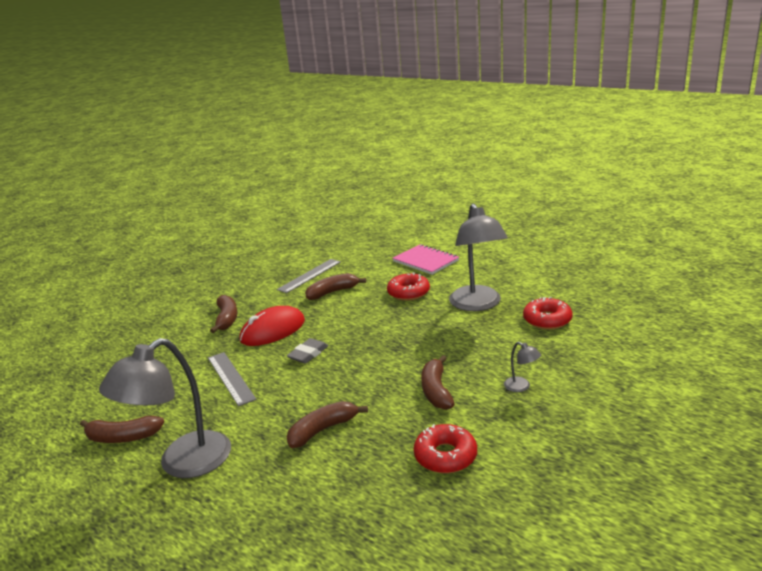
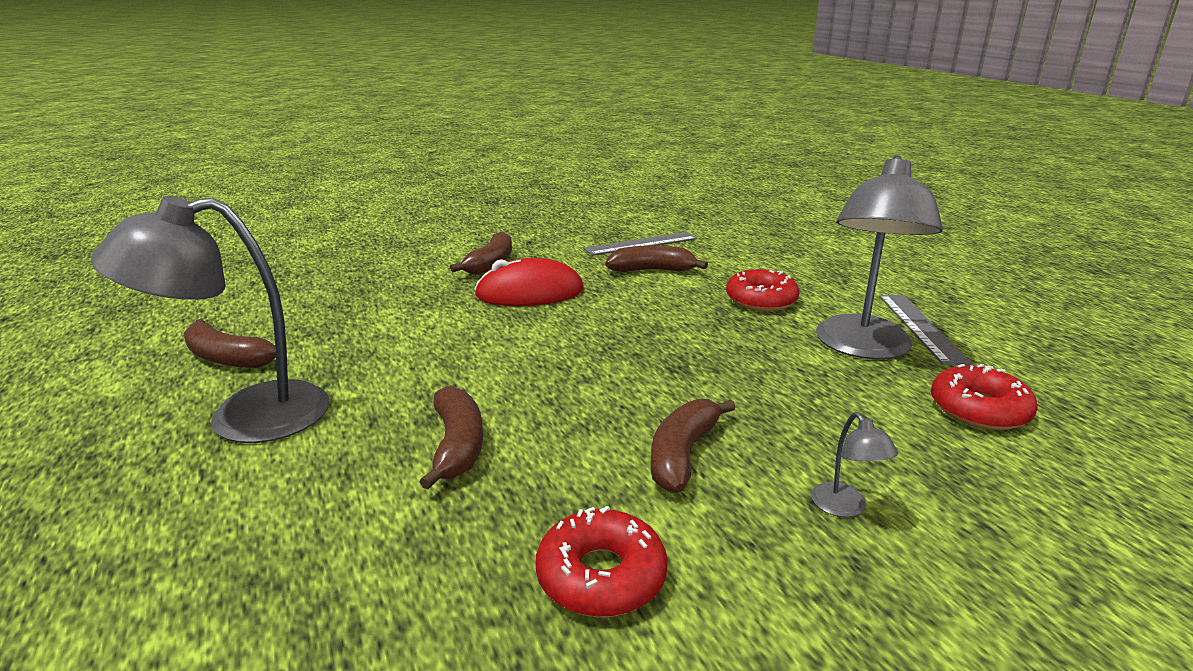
camera: 25 degrees right, 0 degrees up
(231, 378) = (419, 332): grey ruler -> grey ruler (921, 327)
(308, 354) = (544, 335): grey eraser -> none
(323, 430) = (457, 446): brown banana -> brown banana turned 90 degrees clockwise
(425, 261) = (822, 267): pink notebook -> none

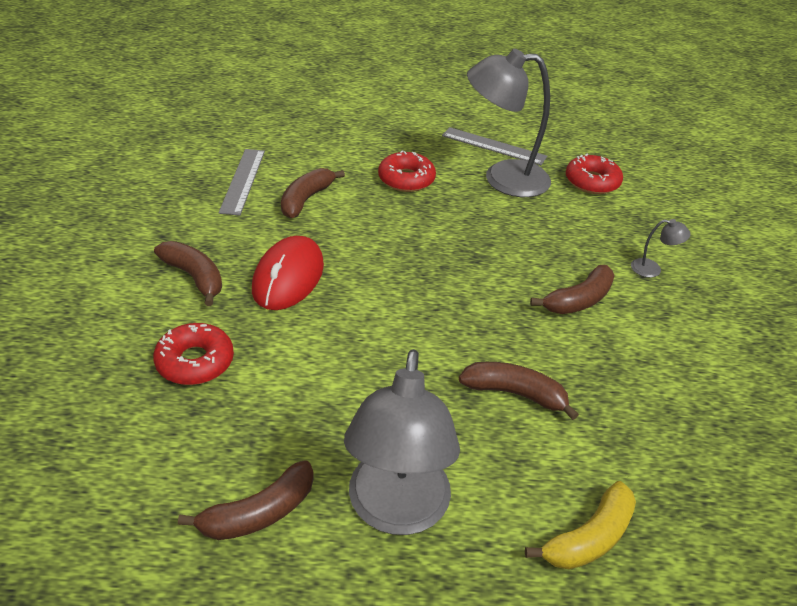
camera: 65 degrees left, 15 degrees up
(232, 554) = (589, 538): none -> yellow banana
(601, 576) = (672, 375): red donut -> red donut (195, 362)
(683, 454) = (578, 300): brown banana -> brown banana turned 90 degrees counterclockwise
(862, 348) = (503, 178): grey lamp -> grey lamp turned 135 degrees clockwise

